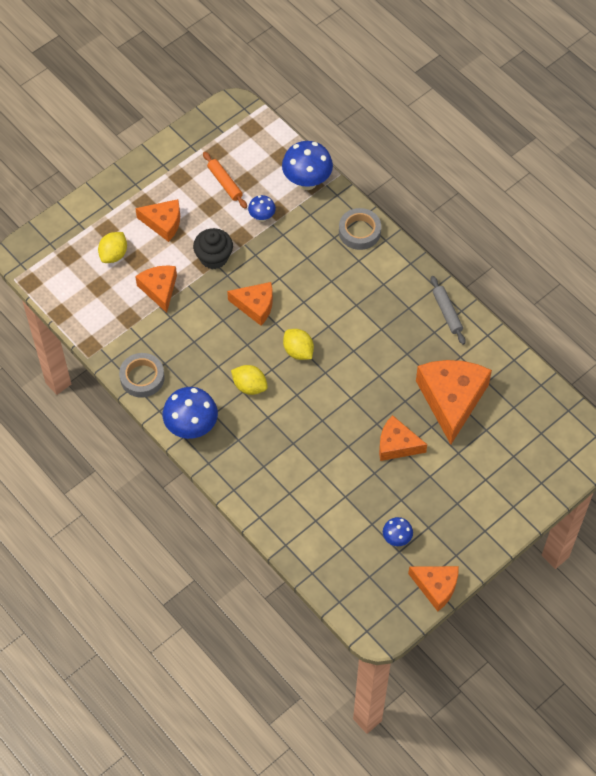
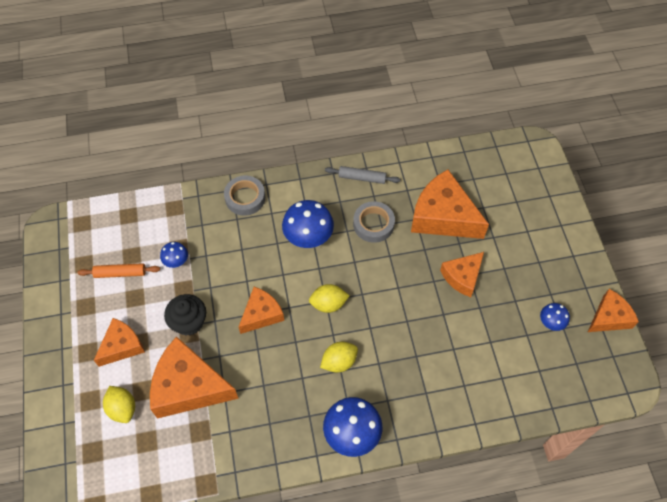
camera: 60 degrees left, 0 degrees up
(142, 377) = (272, 452): grey tape -> grey tape (373, 224)
(159, 289) = (189, 386): orange cheese -> orange cheese, size x1.71
(307, 182) = (168, 210): blue mushroom -> blue mushroom (308, 239)

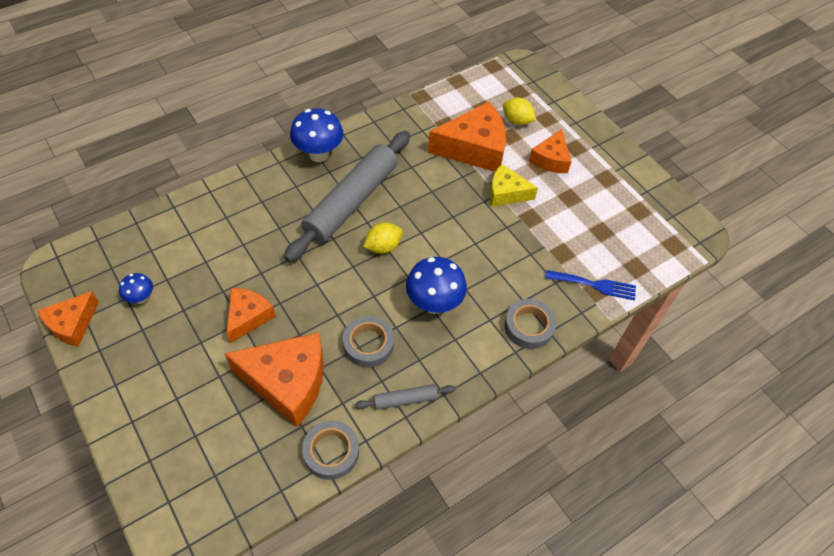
camera: 155 degrees right, 5 degrees down
(120, 273) = (599, 213): orange rolling pin -> none
(172, 212) = (594, 285): none -> blue fork
(177, 262) = (554, 238): blue mushroom -> none
(189, 322) = (506, 193): black cupcake -> yellow cheese
(261, 314) = (444, 218): orange cheese -> none
(339, 362) = (352, 202): yellow lemon -> grey rolling pin
(425, 162) = (331, 452): none -> grey tape

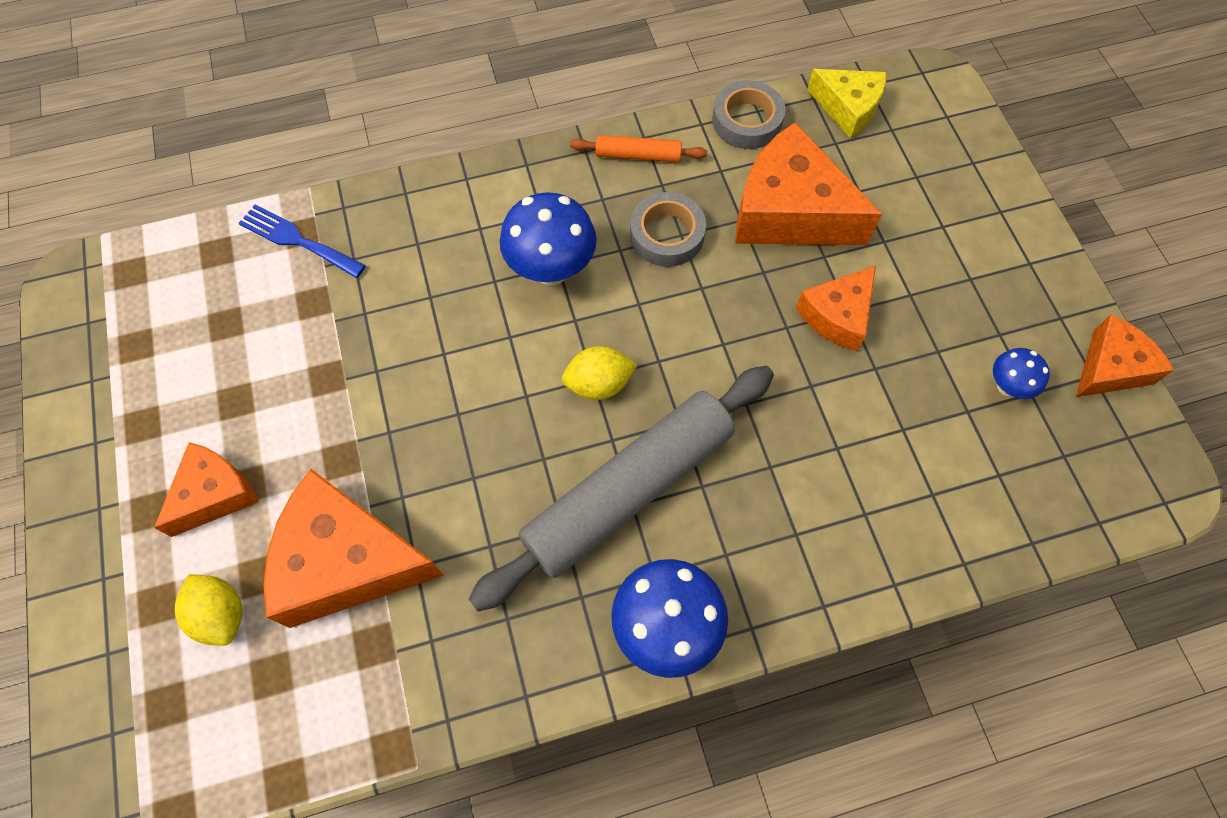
camera: 160 degrees left, 10 degrees up
(405, 399) = (638, 155): grey rolling pin -> orange rolling pin
(506, 193) = (340, 438): yellow cheese -> yellow cheese (848, 108)
(528, 326) = (430, 205): grey tape -> none

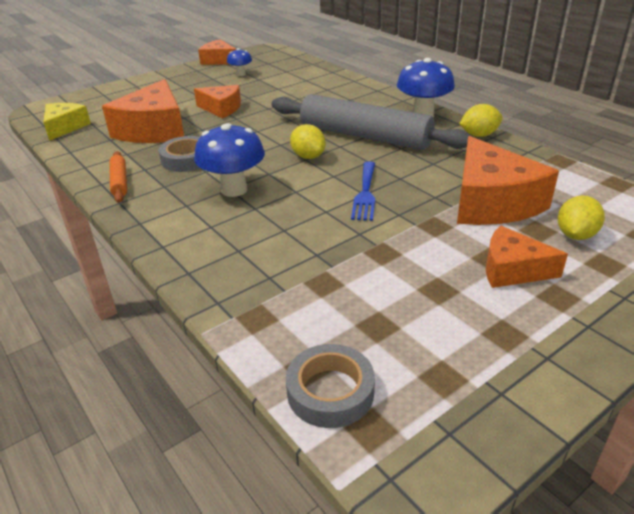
camera: 110 degrees left, 30 degrees down
(297, 240) = (267, 316): blue fork -> blue fork (365, 193)
(542, 677) = (479, 135): none -> yellow lemon
(747, 121) = (80, 153): grey tape -> grey tape (330, 391)

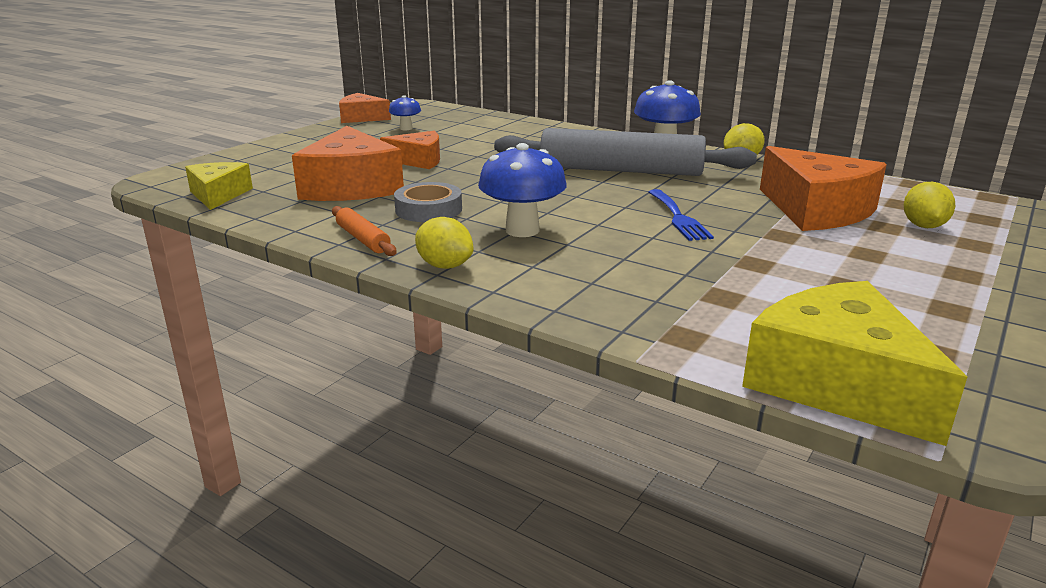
camera: 20 degrees left, 10 degrees down
(308, 156) = (577, 193): yellow lemon -> yellow lemon (445, 266)
(330, 391) = (837, 383): grey tape -> yellow cheese
(512, 269) = (898, 259): orange cheese -> none

